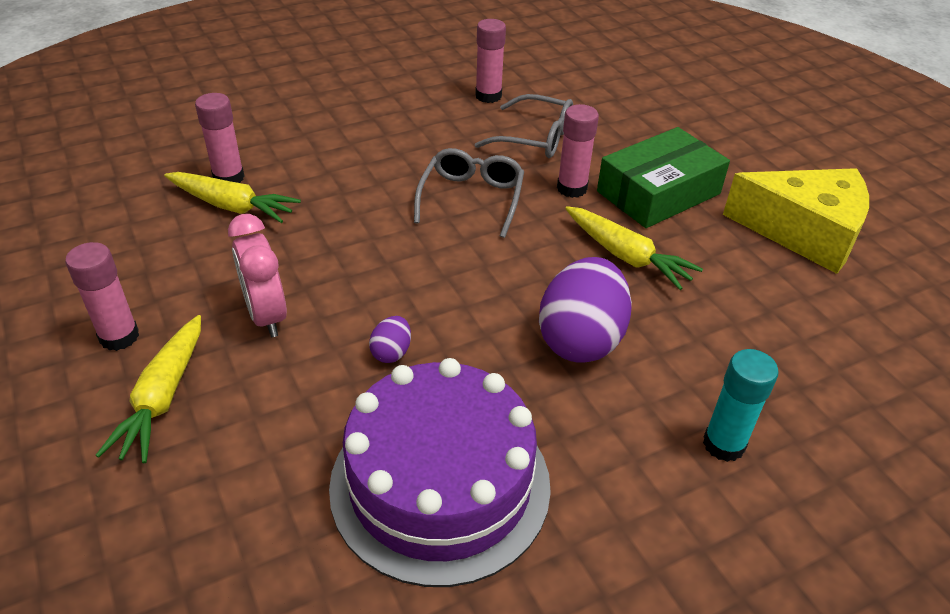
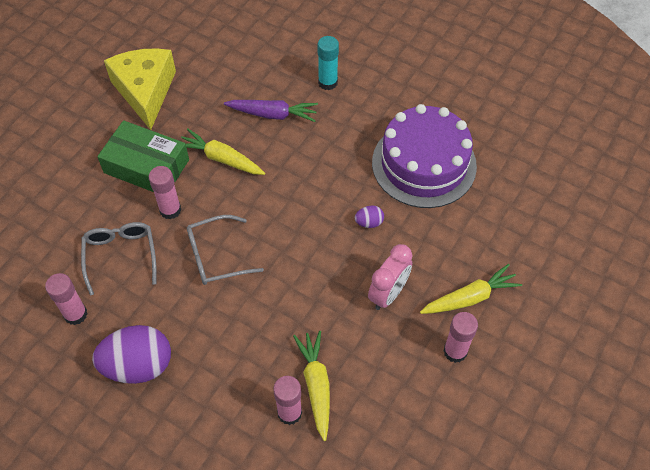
camera: 120 degrees left, 15 degrees up
(581, 339) = (302, 152): purple egg -> purple egg (138, 365)
(626, 256) = (221, 159): yellow carrot -> yellow carrot turned 75 degrees counterclockwise
(683, 341) = (273, 114): none -> purple carrot

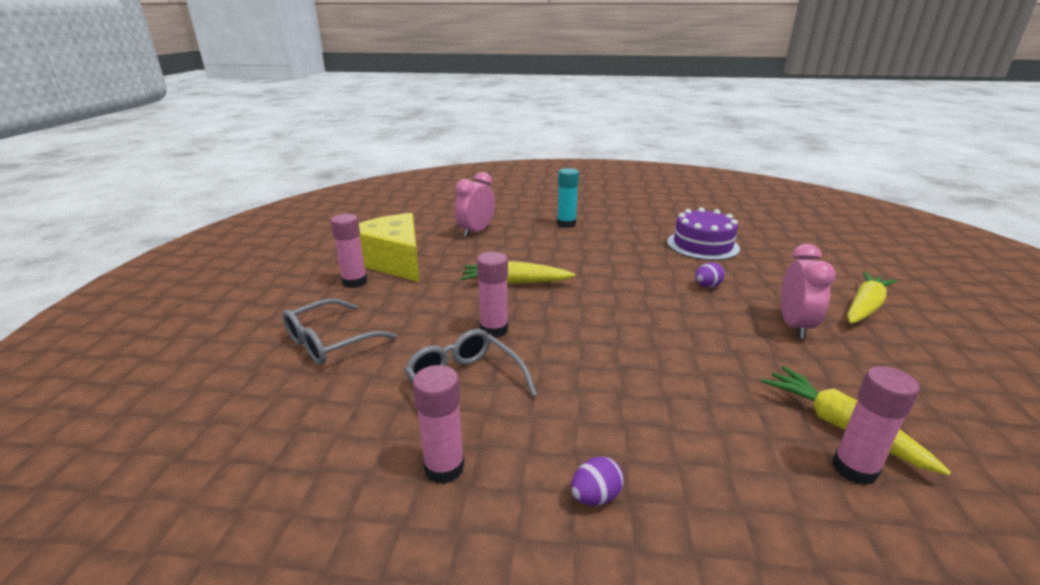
camera: 25 degrees left, 30 degrees down
(138, 365) = (595, 496): purple egg -> purple egg, size x0.44
(146, 166) = (436, 306): green box -> none
(216, 256) = (585, 350): grey glasses -> grey glasses (330, 342)
(238, 67) = (476, 231): none -> pink clock
(273, 114) = (537, 248): purple carrot -> none
(424, 164) = (702, 245): purple cake -> purple cake, size x0.66
(455, 351) = (918, 347): pink glue stick -> pink glue stick (355, 282)

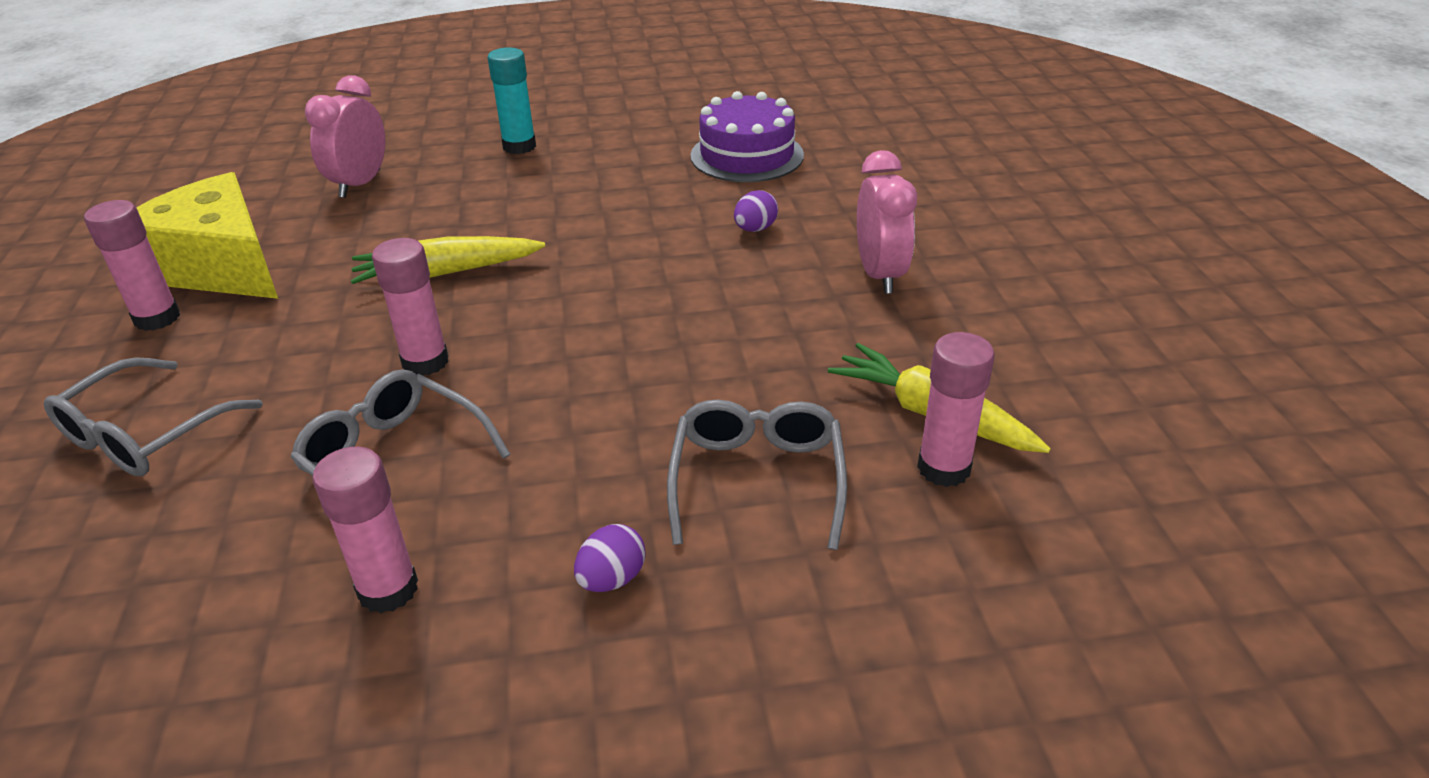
camera: 15 degrees left, 10 degrees up
(706, 447) = (757, 479): none -> grey glasses
(864, 307) = (977, 227): yellow carrot -> none

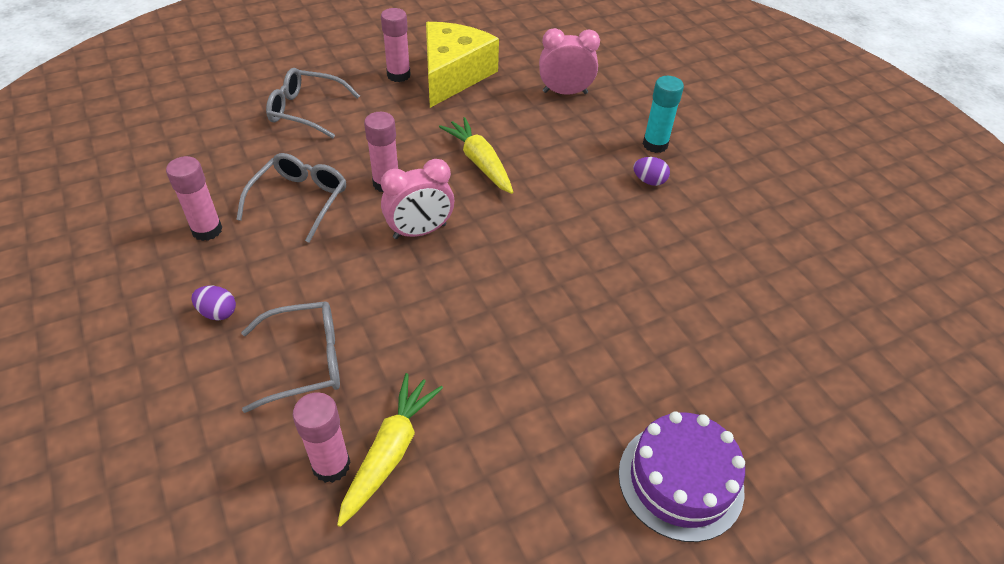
camera: 70 degrees right, 10 degrees up
(747, 155) = (717, 274): purple cake -> purple cake (680, 480)
(755, 229) = (600, 302): purple egg -> purple egg (649, 181)
(880, 275) = (565, 395): pink clock -> pink clock (420, 231)

